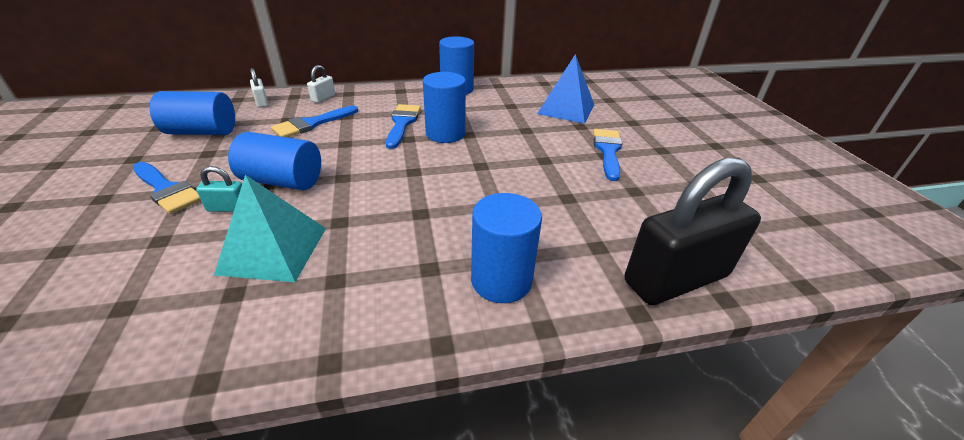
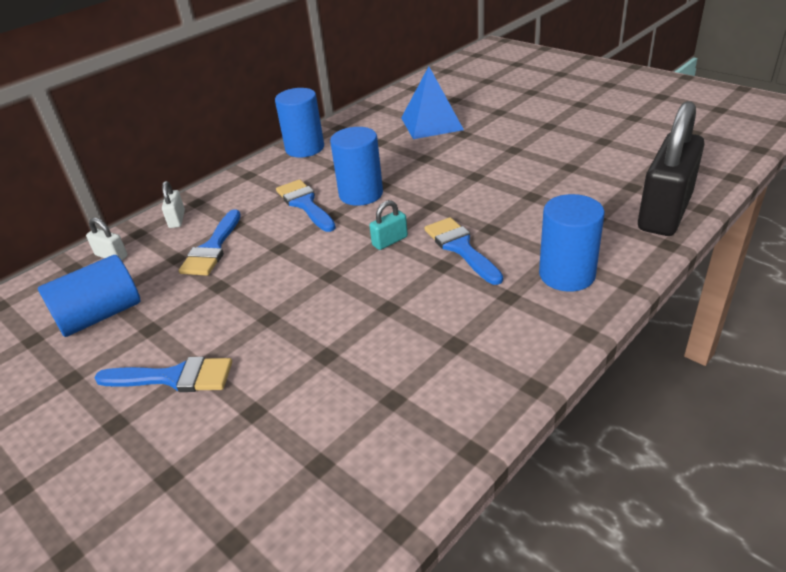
camera: 30 degrees left, 0 degrees up
(228, 208) = (269, 354): turquoise padlock -> turquoise padlock (390, 241)
(273, 250) = (371, 356): turquoise pyramid -> none
(282, 181) = (279, 307): blue cylinder -> none
(607, 151) = (512, 145): blue brush -> blue brush (460, 248)

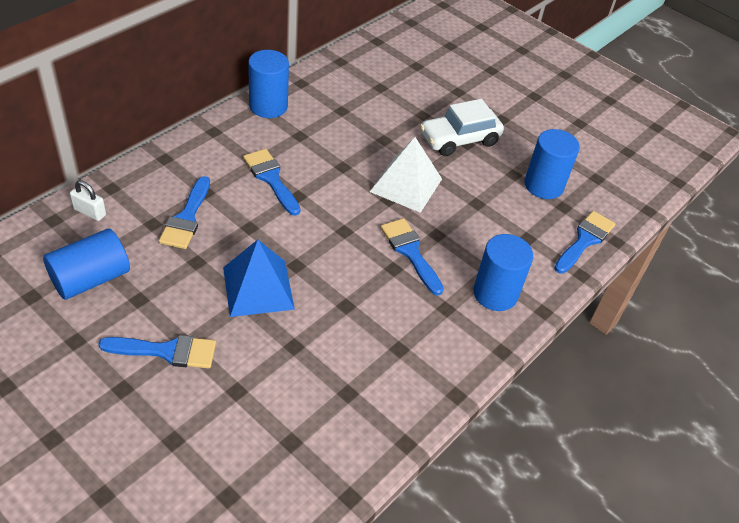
camera: 10 degrees left, 10 degrees up
(177, 219) = (148, 177): white padlock -> none
(361, 194) = (323, 175): blue cylinder -> blue cylinder (543, 185)
(390, 241) = (349, 235): turquoise padlock -> none
(431, 123) = (393, 95): blue pyramid -> blue pyramid (258, 288)
(451, 191) = (406, 185): none -> white pyramid
(505, 147) = (459, 139): none -> white car
(664, 212) = (584, 240): black padlock -> blue brush

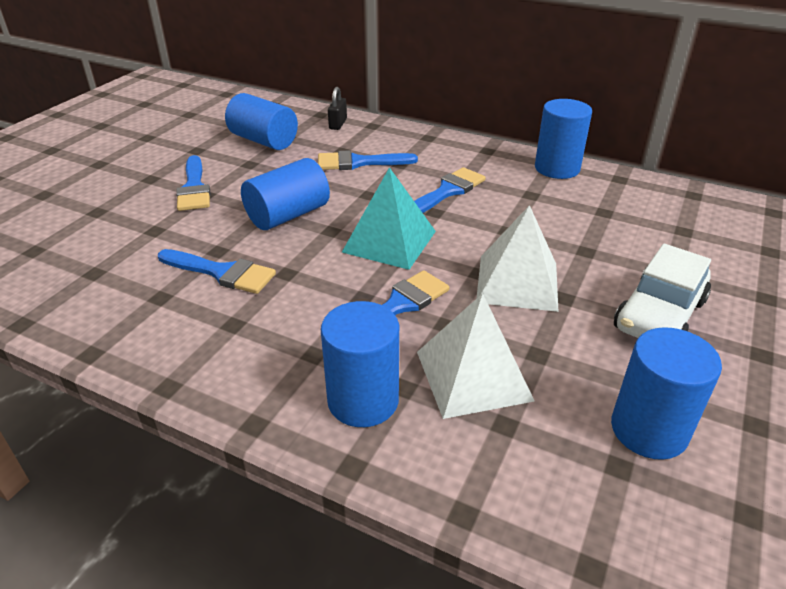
camera: 80 degrees right, 10 degrees down
(90, 212) = (338, 124): white padlock -> black padlock
(258, 288) = (288, 215): blue pyramid -> blue cylinder
(328, 234) = (389, 241): none -> turquoise pyramid
(459, 139) = (659, 315): white car -> white car turned 105 degrees counterclockwise
(487, 237) = (473, 375): none -> white pyramid
(584, 240) = (555, 509): blue brush -> blue brush (222, 272)

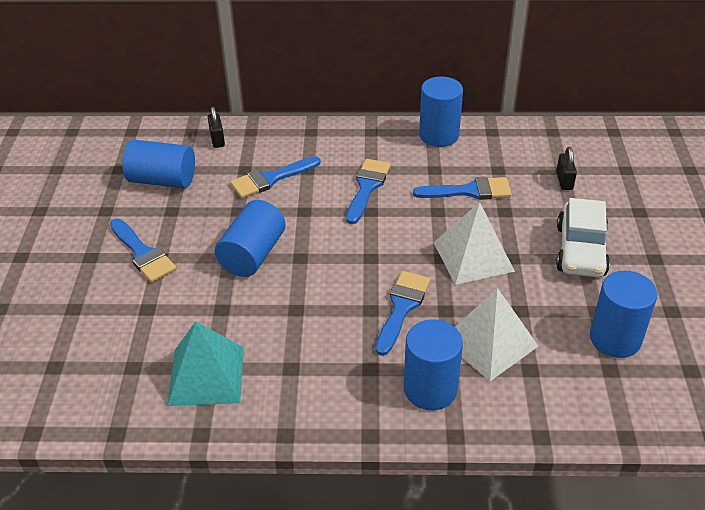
camera: 25 degrees left, 5 degrees up
(222, 272) = (243, 328): blue brush -> blue brush (469, 191)
(389, 241) = (355, 252): turquoise pyramid -> turquoise pyramid (206, 375)
(680, 241) = (564, 181): none -> black padlock

